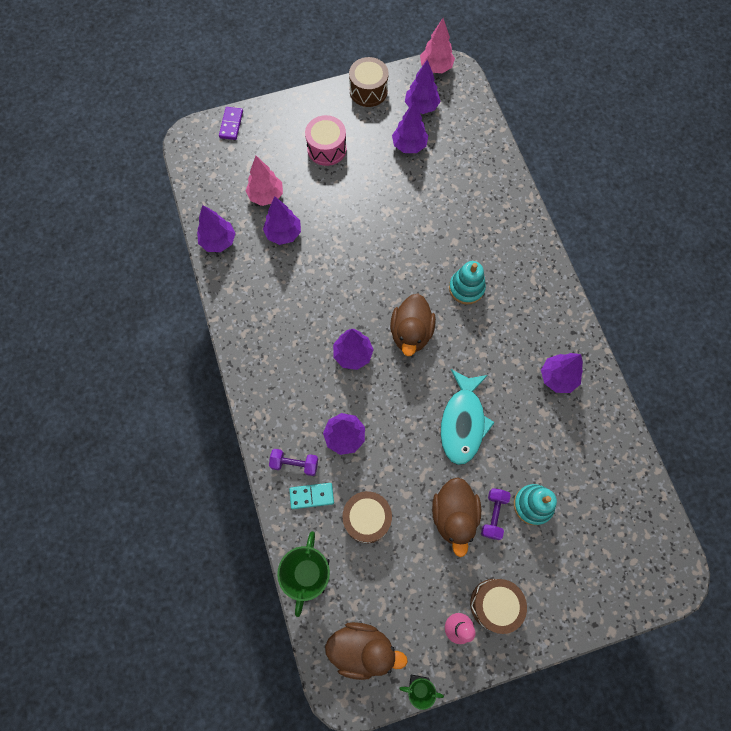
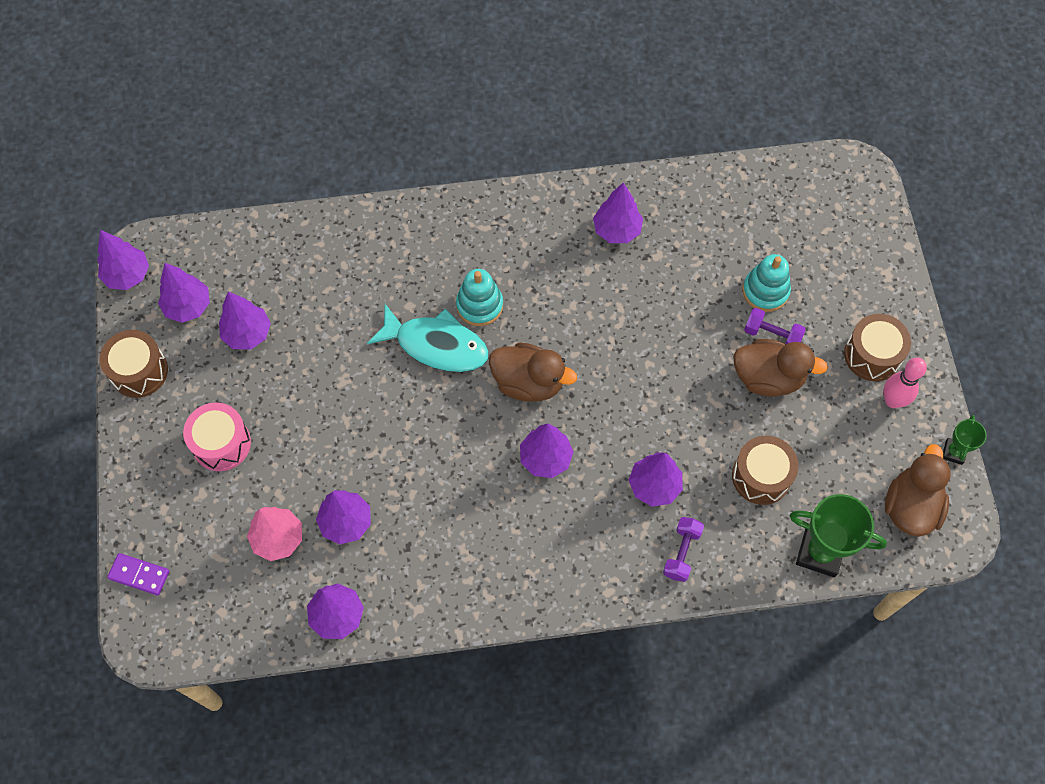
camera: 80 degrees left, 5 degrees down
(311, 496) = (725, 538): turquoise domino -> none
(436, 67) = (127, 275): pink tree -> purple tree
(463, 422) = (656, 345): turquoise fish -> turquoise fish (436, 345)

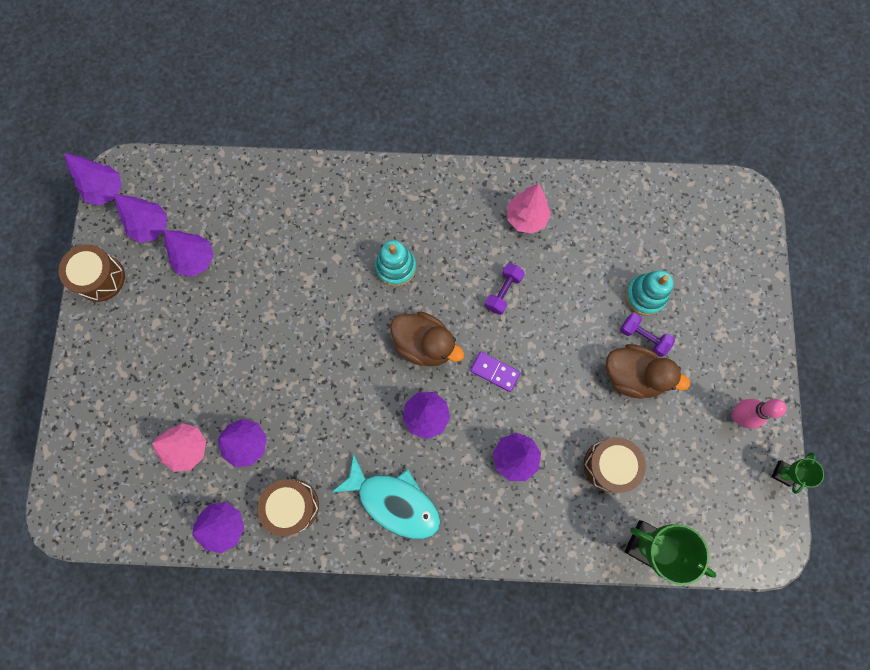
camera: 10 degrees right, 10 degrees up
(139, 575) = (67, 459): purple domino -> purple domino (495, 372)
(221, 443) = (156, 354): pink drum -> none
(436, 345) = (352, 297): turquoise fish -> turquoise fish (394, 501)
(616, 230) = (526, 218): purple tree -> pink tree
(682, 553) = (527, 523): purple dumbbell -> purple dumbbell (503, 292)
(872, 355) = (728, 371): brown drum -> brown drum (292, 506)
(910, 506) = (735, 516): brown duck -> none

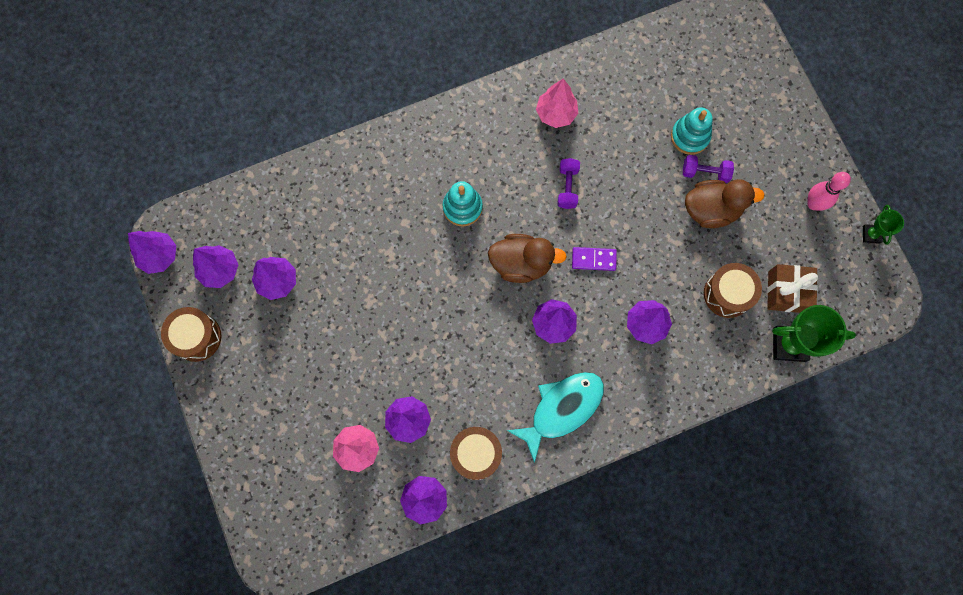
camera: 25 degrees left, 0 degrees up
(394, 501) = (562, 409): turquoise fish -> turquoise fish turned 45 degrees counterclockwise
(670, 491) = (787, 292): none -> brown gift

